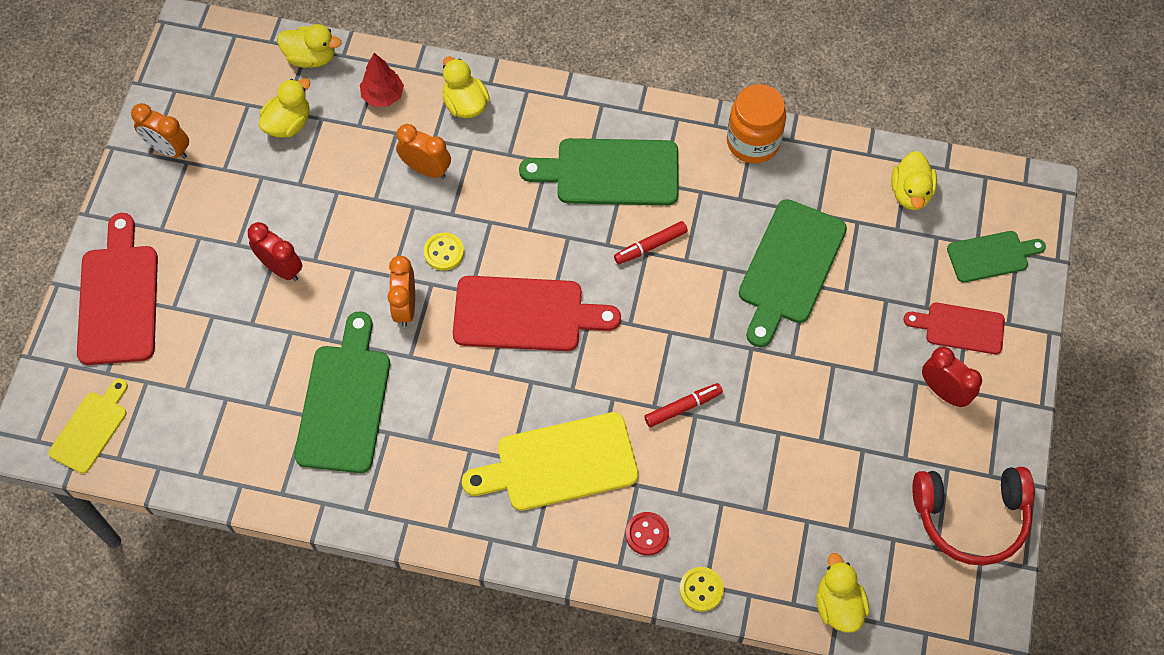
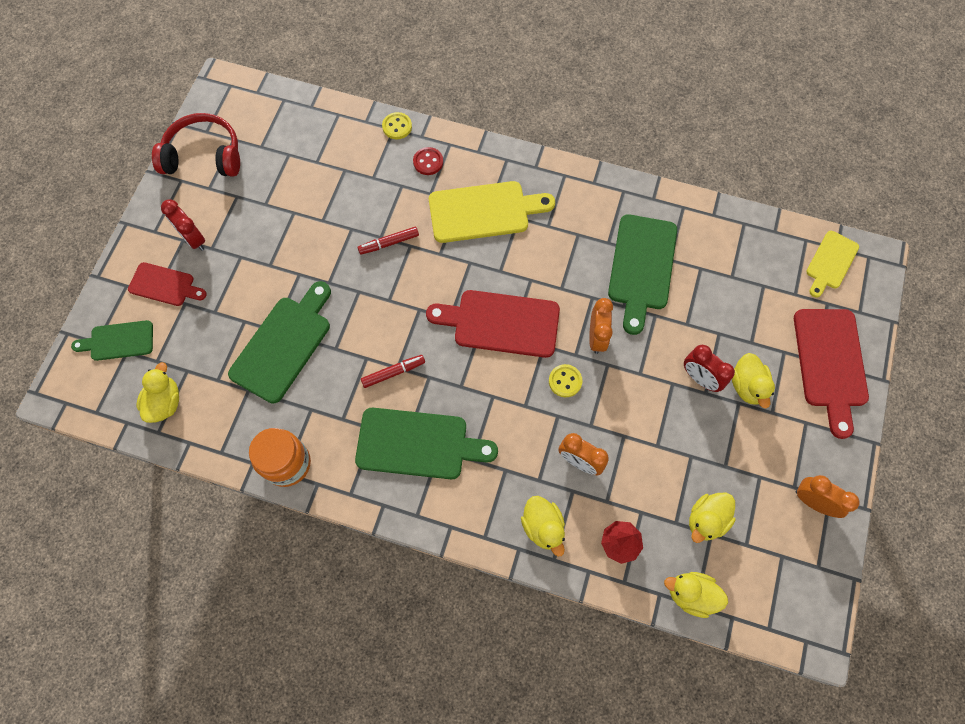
camera: 175 degrees left, 5 degrees up
(838, 605) = (309, 111): yellow duck -> yellow duck (747, 386)

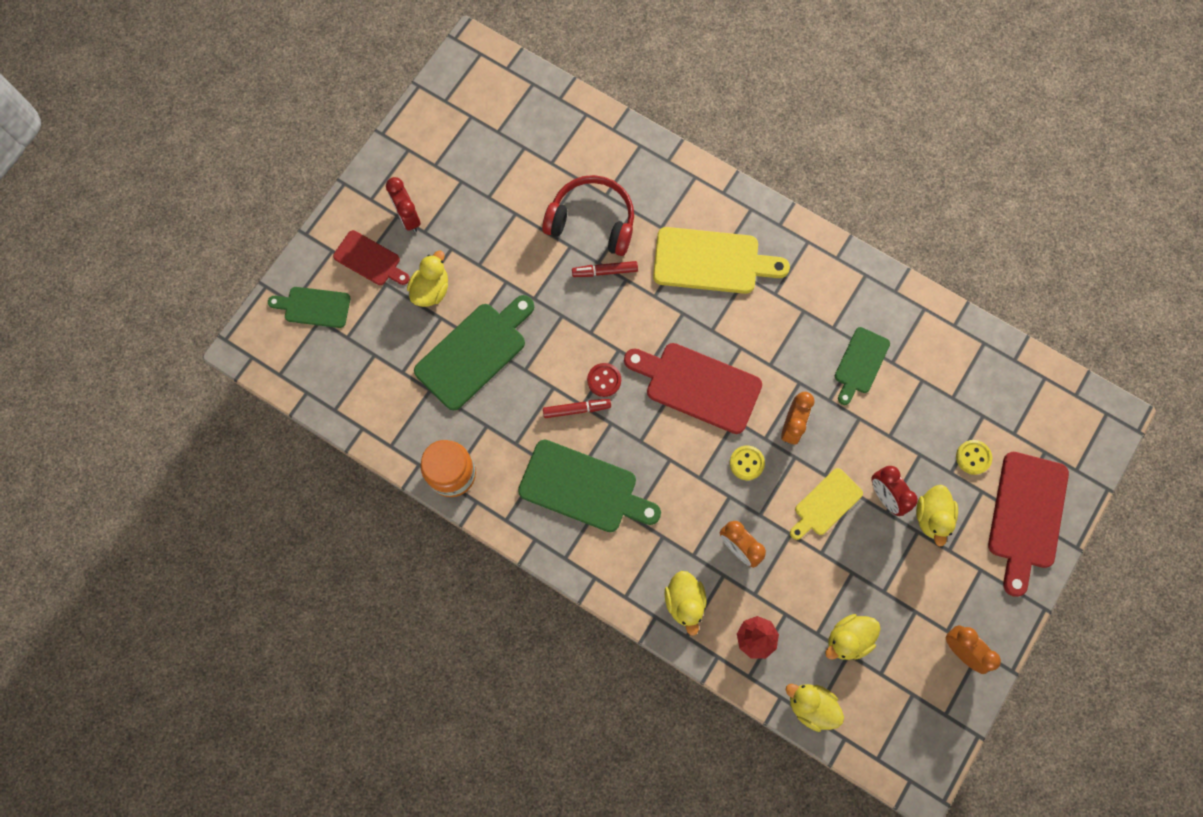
camera: 15 degrees right, 5 degrees up
(165, 402) = (347, 382): yellow duck -> yellow duck (431, 290)
(204, 155) = (437, 127): red headphones -> red headphones (592, 221)
(397, 127) = (644, 143): yellow button -> yellow button (973, 457)
(428, 162) = (667, 191): red button -> red button (604, 380)
(641, 267) = (860, 363): green cutting board -> green cutting board, size x0.60
(830, 262) = (1063, 409): yellow cutting board -> yellow cutting board (825, 504)

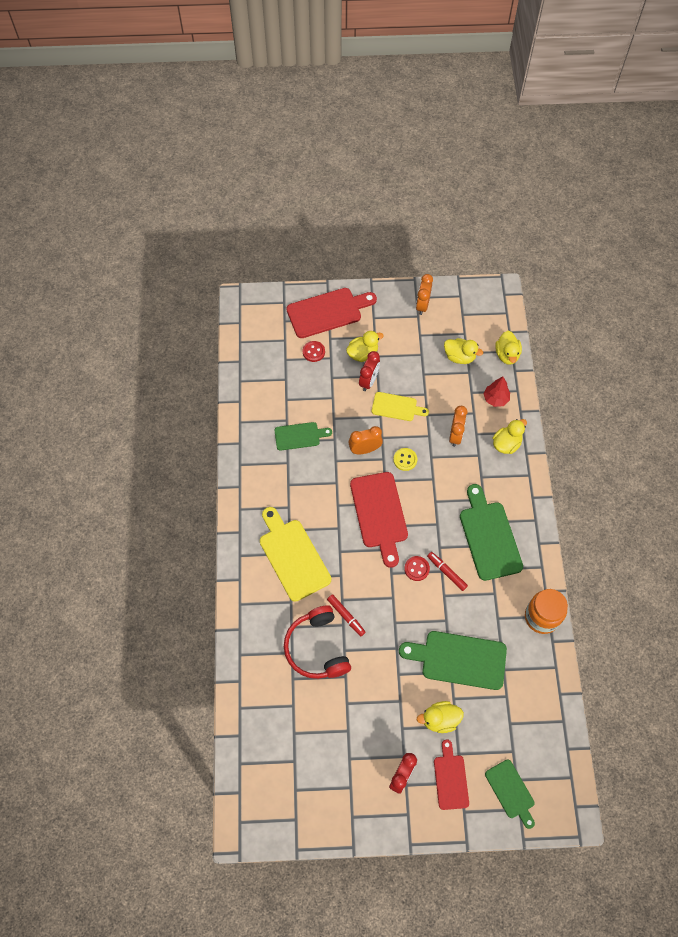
camera: 125 degrees left, 10 degrees down
(973, 457) = (313, 352): yellow button -> red button

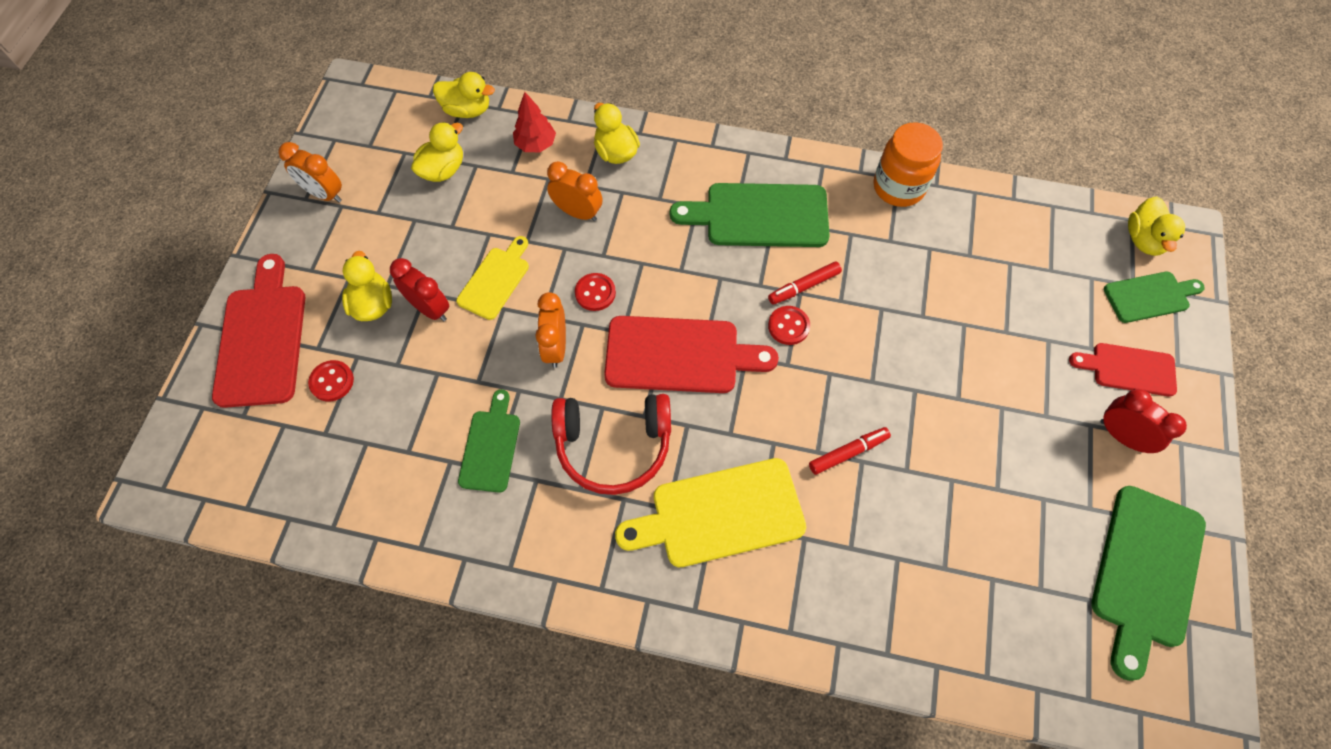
camera: 75 degrees left, 0 degrees up
(317, 648) = (896, 514): red headphones -> red headphones (613, 446)
(405, 460) = (595, 293): yellow button -> red button
(440, 719) = (1037, 359): yellow duck -> yellow duck (1144, 240)
(459, 659) = (946, 308): green cutting board -> green cutting board (1145, 572)

